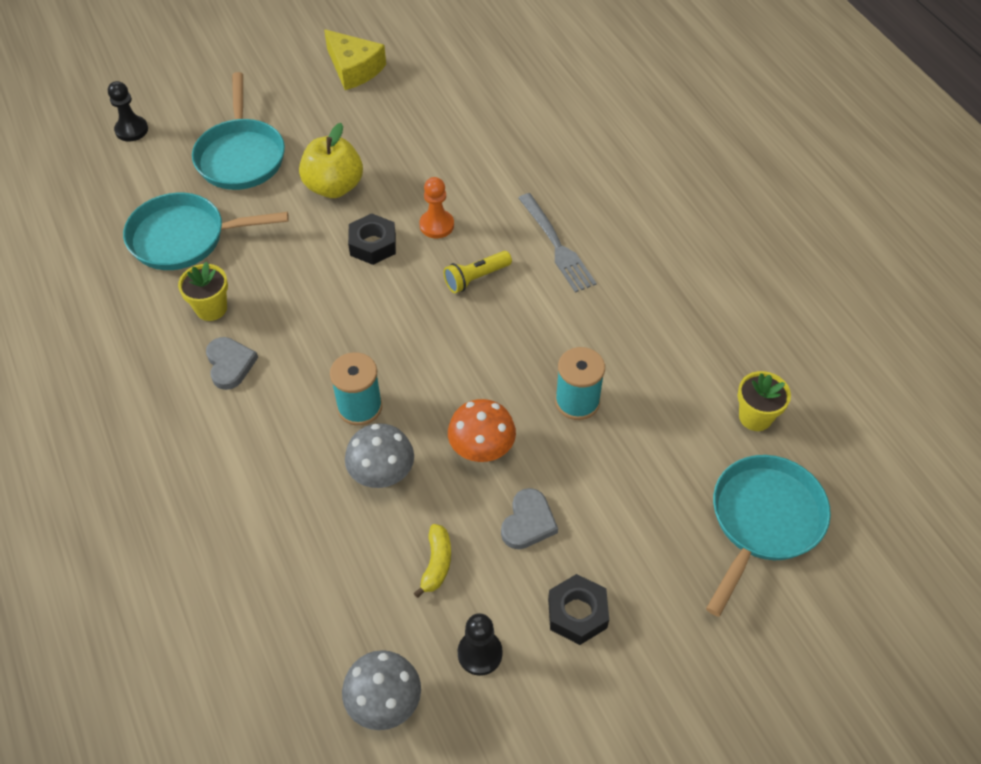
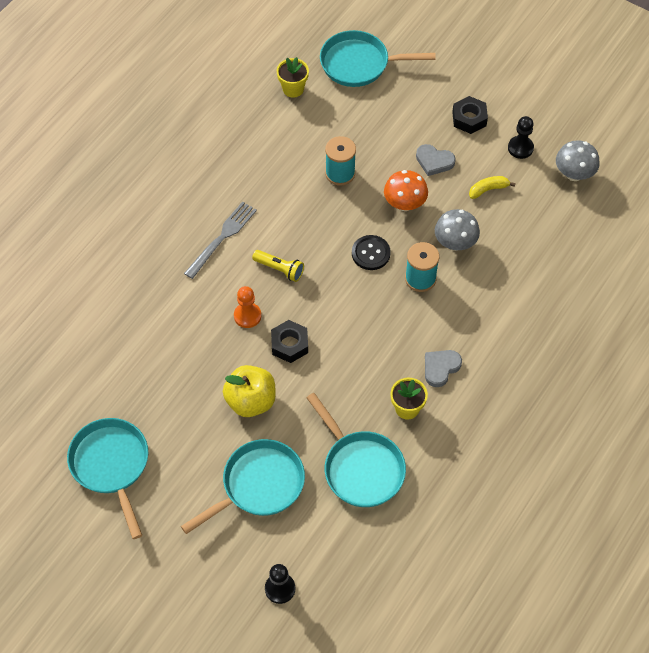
camera: 120 degrees left, 5 degrees up
(354, 69) = (111, 465): yellow cheese -> turquoise pan
(433, 374) = (371, 253): none -> black button
(528, 522) = (434, 161): grey heart -> grey heart turned 150 degrees counterclockwise

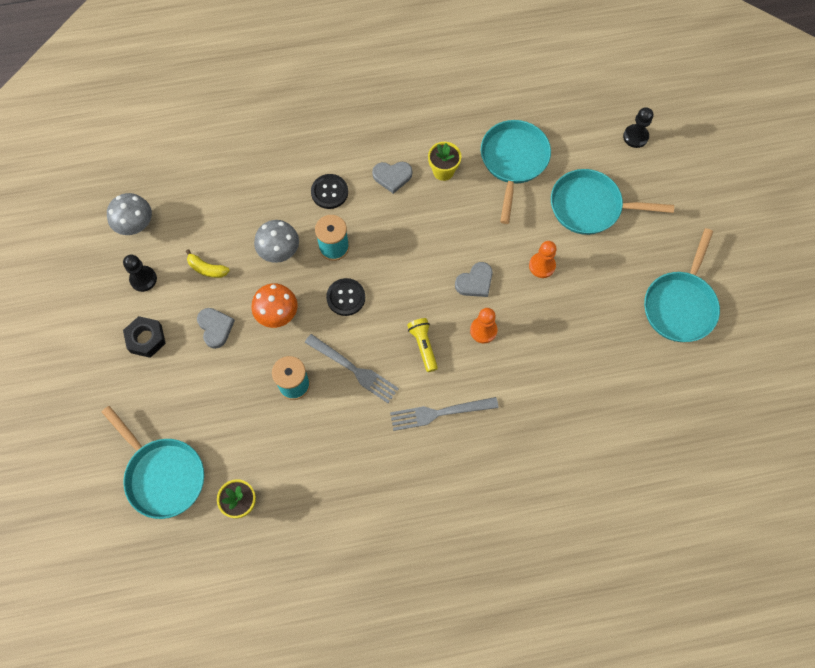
camera: 135 degrees left, 10 degrees up
(251, 401) = (542, 266): yellow apple -> orange pawn
(289, 344) = (475, 282): black nut -> grey heart
(310, 215) = (354, 370): none -> grey fork
(472, 314) = (329, 192): none -> black button

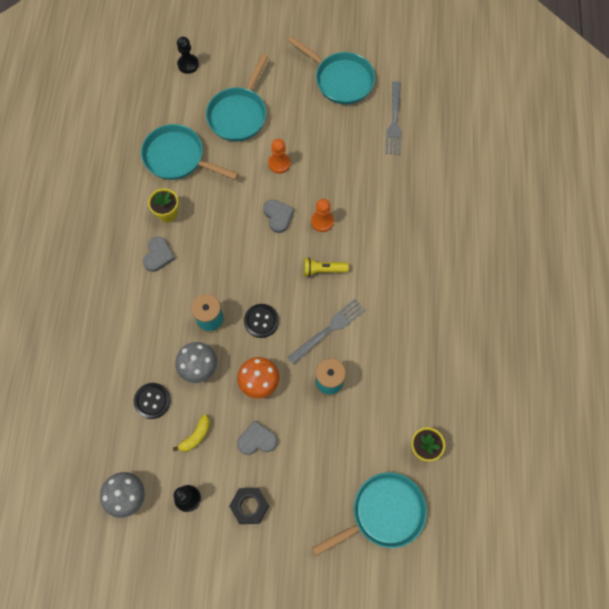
camera: 75 degrees left, 0 degrees up
(329, 192) = (155, 311): black button -> black button (152, 401)
(439, 413) = (383, 273): grey fork -> grey fork (394, 121)

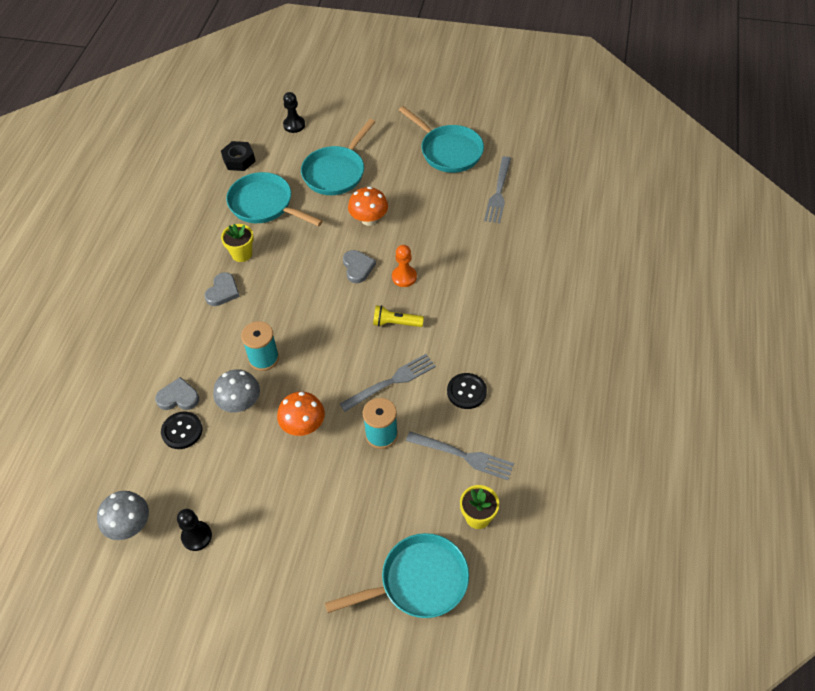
camera: 10 degrees right, 15 degrees down
(196, 436) = (221, 472): yellow banana -> none
(249, 506) = (264, 554): black nut -> black nut (239, 160)
(257, 440) = (288, 484): grey heart -> grey heart (178, 397)
(261, 321) = (318, 365): black button -> black button (466, 392)
(279, 163) = (369, 219): orange pawn -> orange mushroom
(403, 393) = (464, 456): none -> grey fork

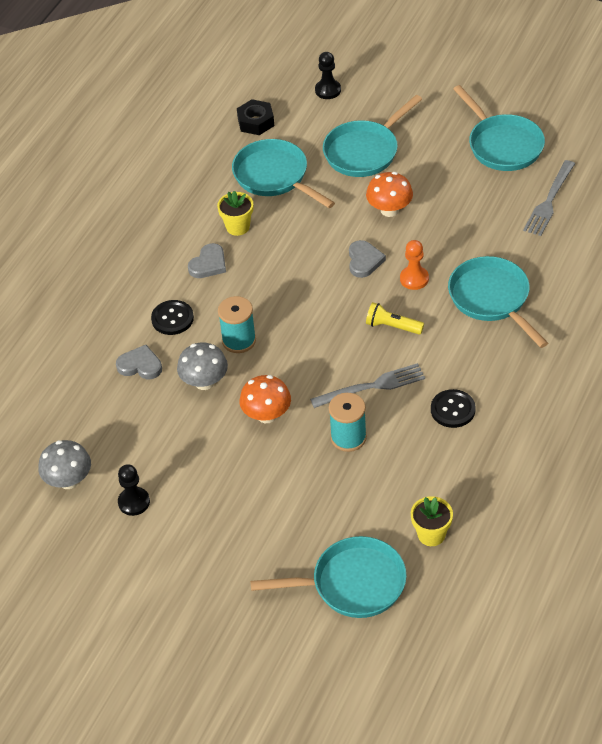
camera: 15 degrees right, 5 degrees down
(182, 431) = (138, 399): black button -> black button (172, 319)
(464, 456) = (432, 473): grey fork -> none
(474, 284) = (492, 299): none -> turquoise pan

